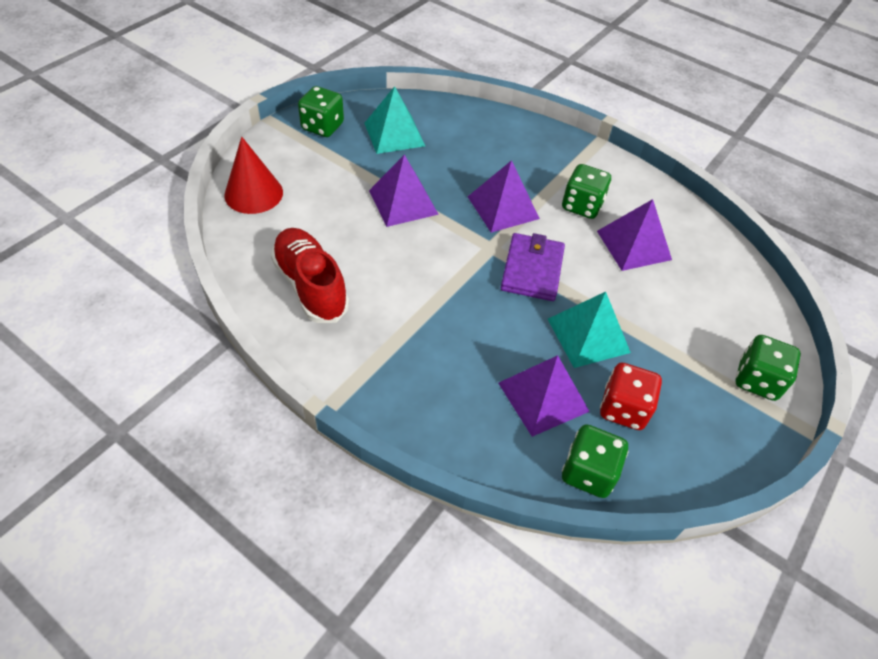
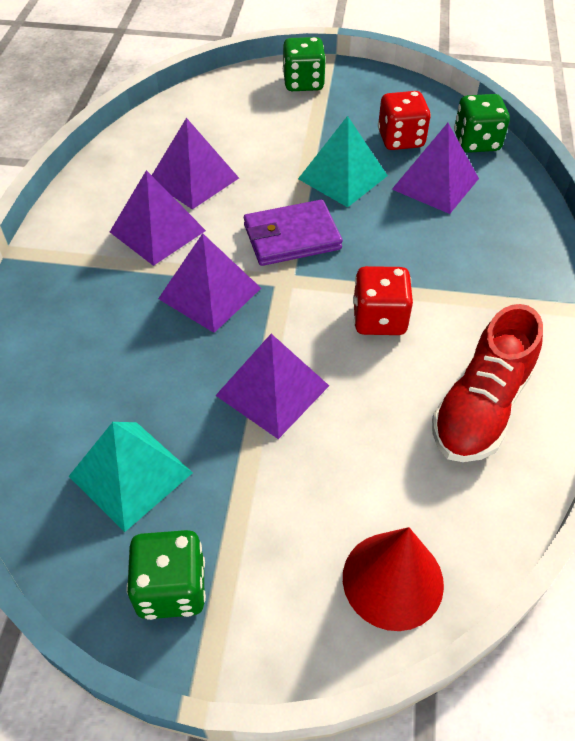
camera: 115 degrees left, 0 degrees up
(419, 276) = (379, 319): none -> red dice
(582, 206) = (157, 231): green dice -> purple pyramid

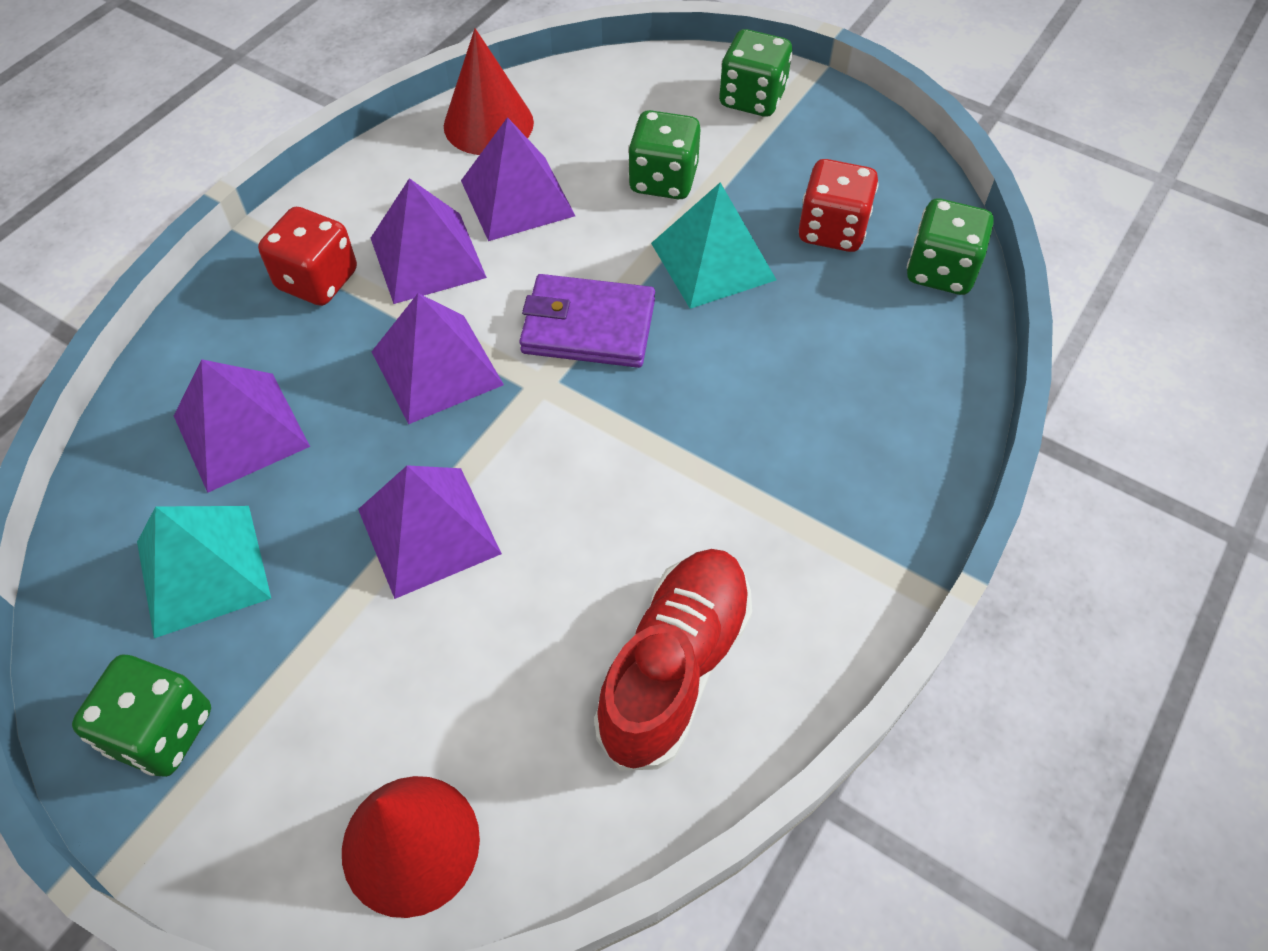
camera: 25 degrees right, 5 degrees up
(144, 142) = (488, 124): none -> red cone
(280, 142) = (663, 180): none -> green dice
(379, 319) = (625, 487): red dice -> red dice (317, 280)
(435, 183) = (836, 315): purple pyramid -> purple pyramid (241, 431)
(480, 407) = (675, 667): red shoe -> red shoe turned 150 degrees clockwise

